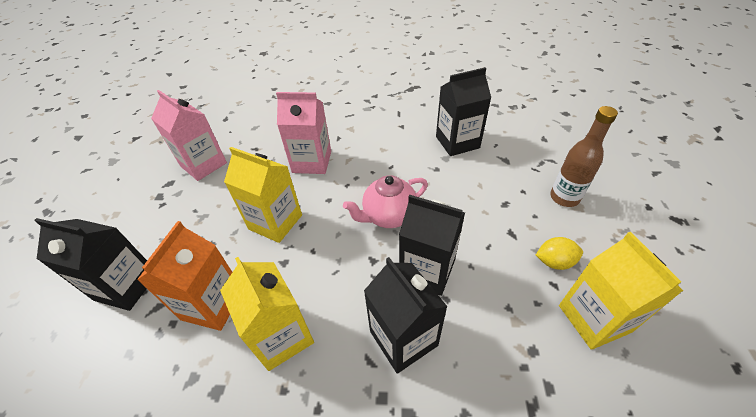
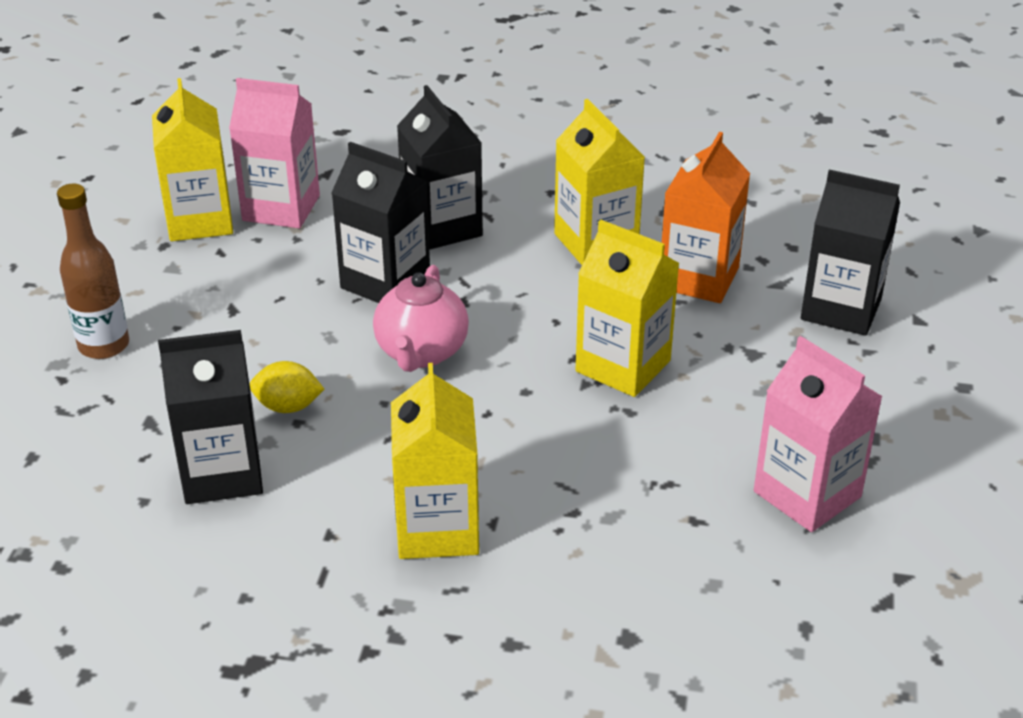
camera: 175 degrees left, 10 degrees down
(312, 162) = (557, 469): pink carton -> pink carton (281, 208)
(360, 133) = (437, 528): none -> yellow carton
(388, 216) = (421, 353): pink teapot -> pink teapot turned 120 degrees clockwise
(554, 262) = (199, 272): yellow lemon -> yellow lemon (288, 406)

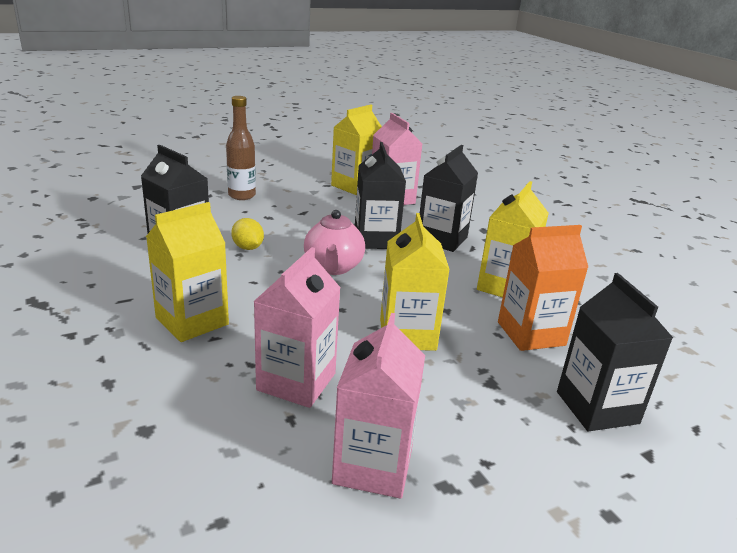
camera: 50 degrees right, 10 degrees down
(421, 353) = (333, 267): pink teapot -> pink teapot turned 60 degrees counterclockwise
(637, 490) = (296, 382): none -> pink carton

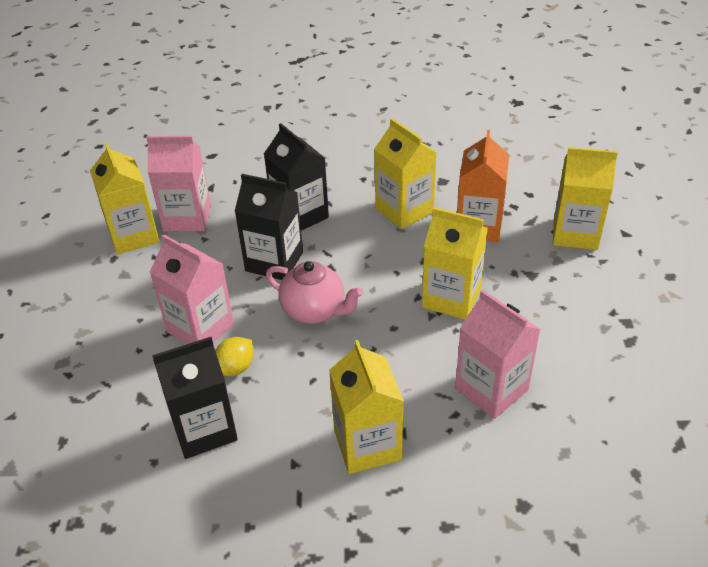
camera: 60 degrees left, 15 degrees up
(242, 195) = (92, 343): brown bottle -> none
(248, 248) = (235, 368): yellow lemon -> yellow lemon turned 45 degrees counterclockwise
(373, 465) = (601, 372): pink carton -> pink carton (200, 328)
(597, 407) = (575, 233): black carton -> yellow carton

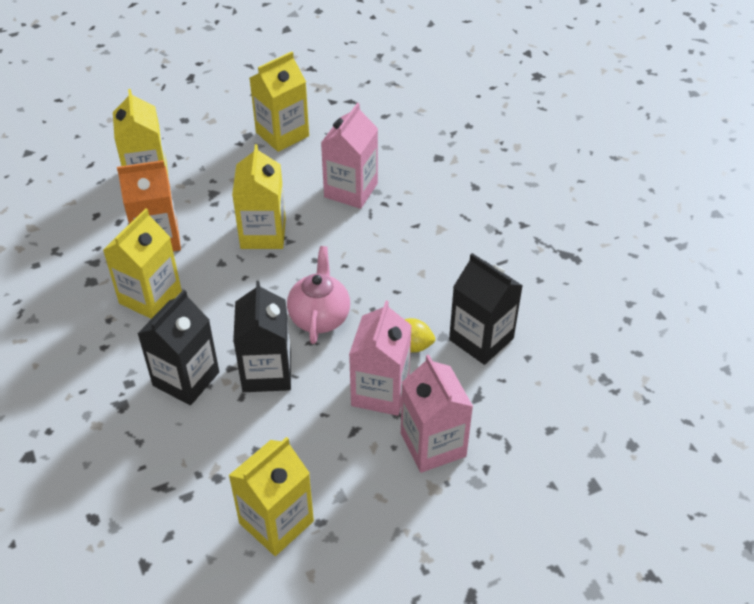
camera: 115 degrees left, 5 degrees up
(187, 218) = (225, 483): pink carton -> pink carton (433, 444)
(367, 445) = (437, 240): yellow carton -> yellow carton (282, 134)

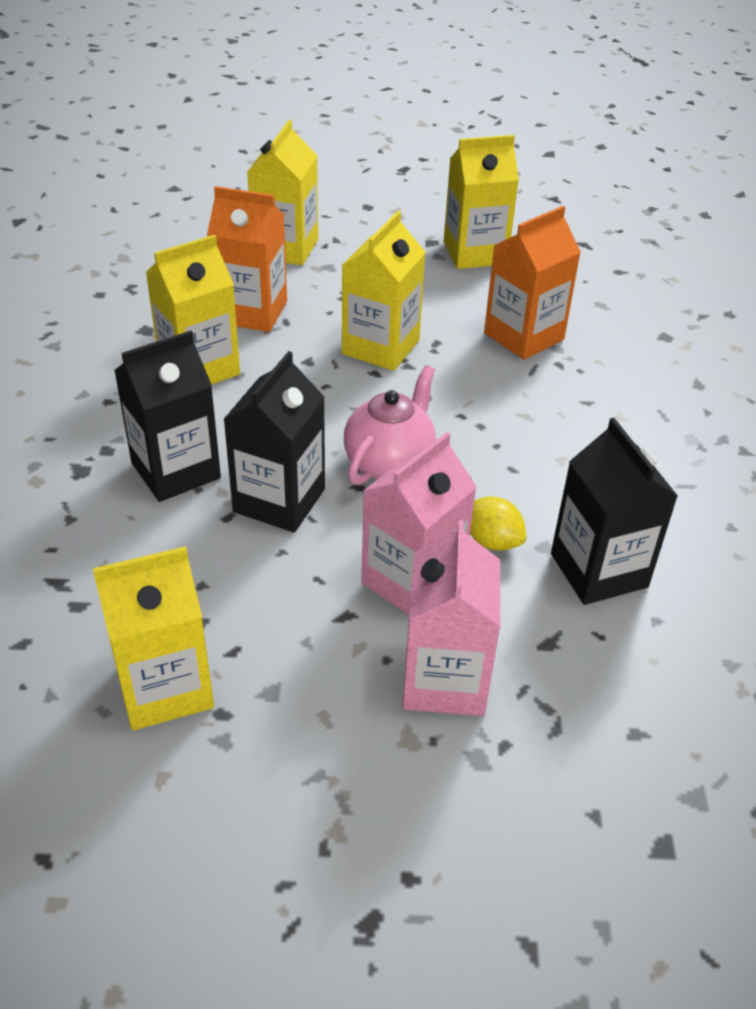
camera: 25 degrees right, 5 degrees down
(351, 190) = (523, 336): pink carton -> orange carton

